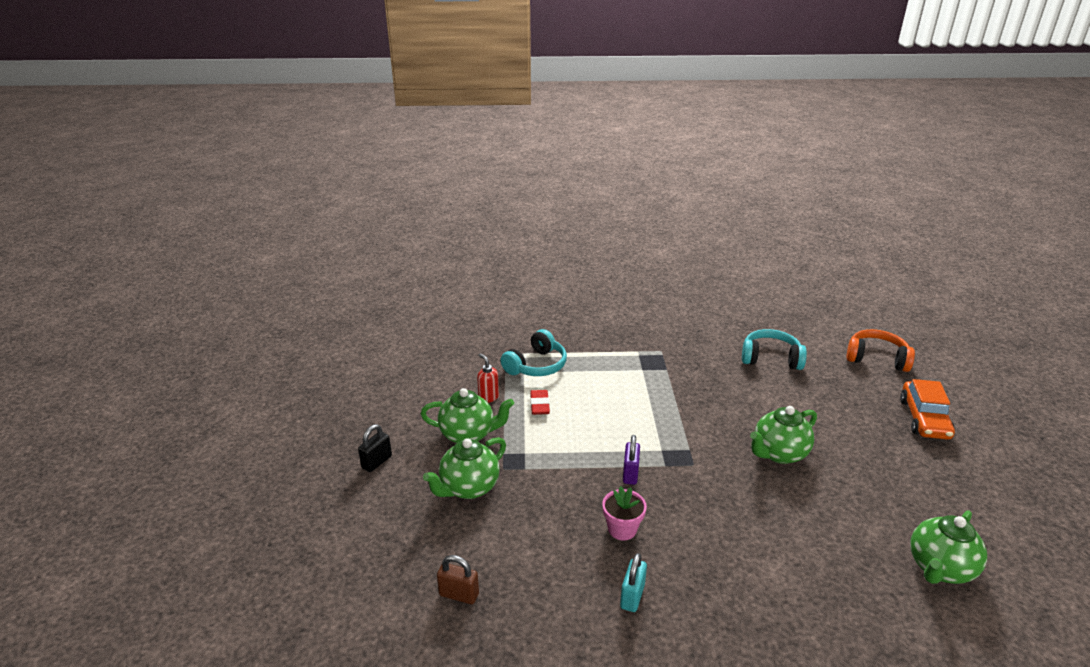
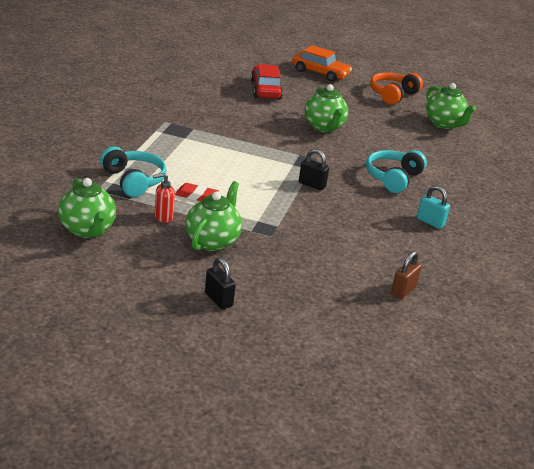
camera: 75 degrees left, 0 degrees up
(469, 488) = (285, 258): green teapot -> green teapot (87, 230)
(622, 529) = (368, 206): pink flower pot -> none
(630, 474) = (312, 185): purple padlock -> black padlock
(771, 358) = (215, 88): turquoise headphones -> turquoise headphones (393, 178)
(814, 390) = (265, 90): none -> red car
(876, 358) = (247, 58): orange headphones -> orange headphones (392, 95)

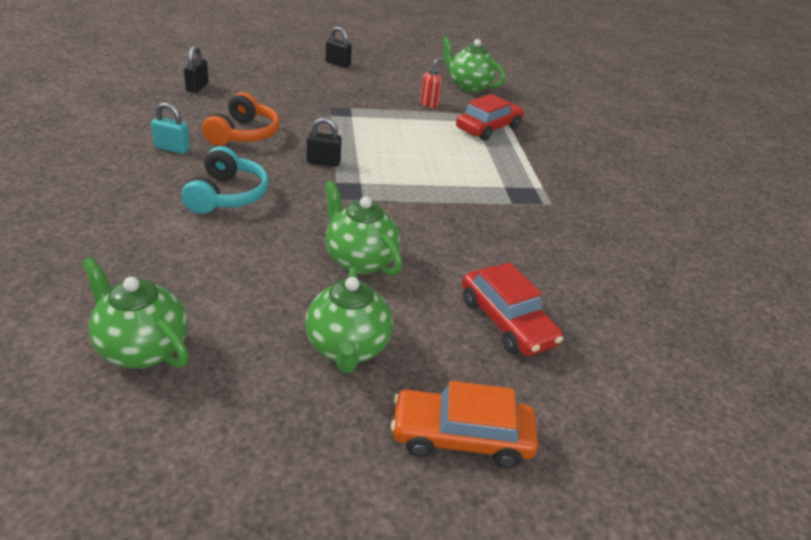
camera: 155 degrees right, 5 degrees up
(134, 180) = (488, 128): turquoise headphones -> red car
(196, 196) = (423, 126): red eraser -> none
(212, 241) = (374, 95): green teapot -> green teapot (347, 348)
(392, 95) = (270, 417): orange headphones -> orange headphones (244, 134)
(403, 290) = (197, 87): brown padlock -> black padlock

